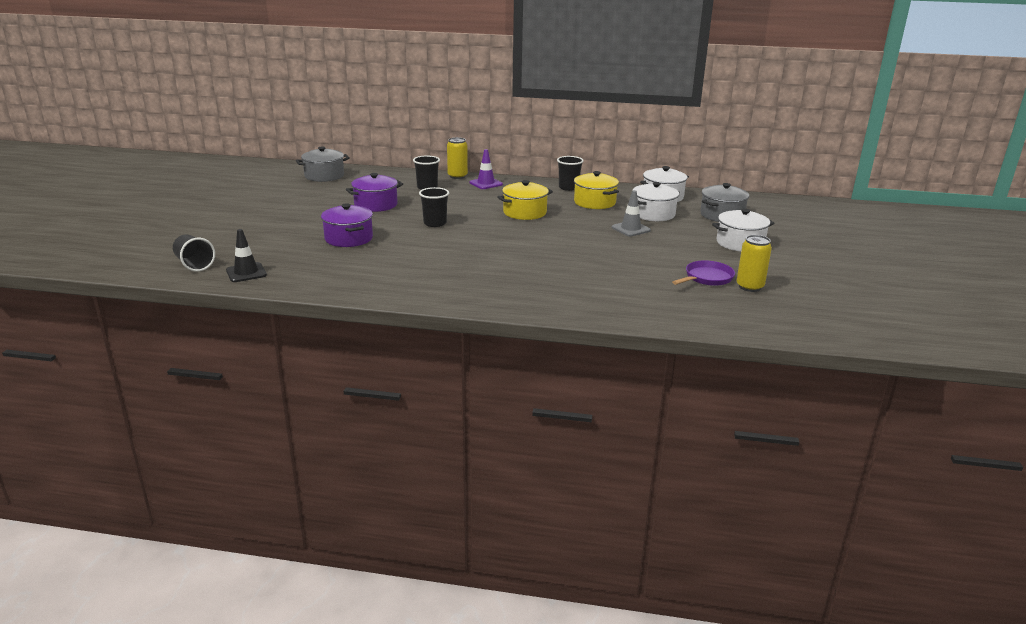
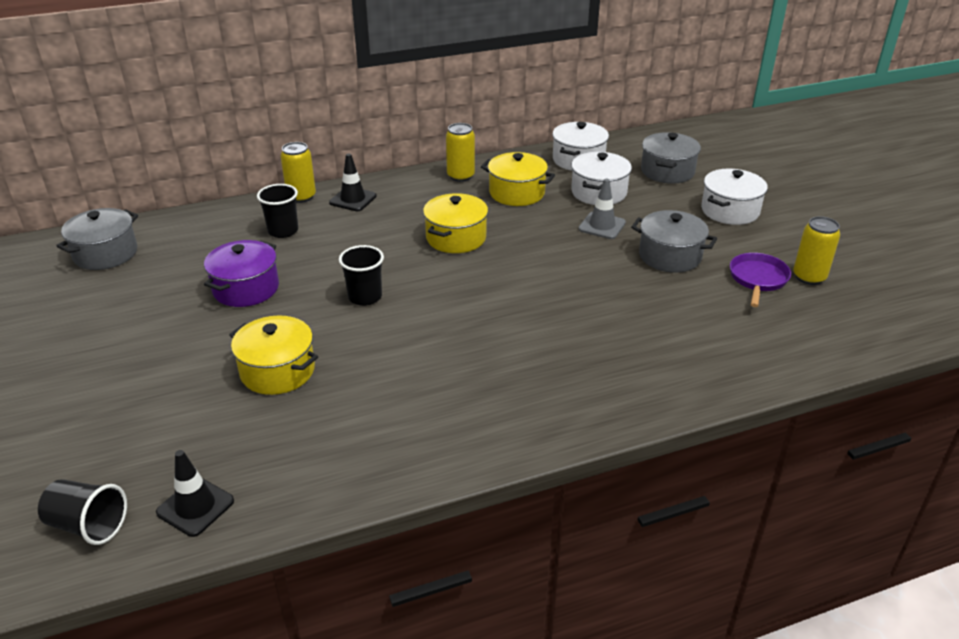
camera: 30 degrees left, 10 degrees up
(348, 238) = (277, 371): purple pot -> yellow pot
(486, 183) = (353, 199): purple traffic cone -> black traffic cone
(568, 187) = (460, 176): black cup -> yellow can
(657, 253) = (670, 256): none -> grey pot

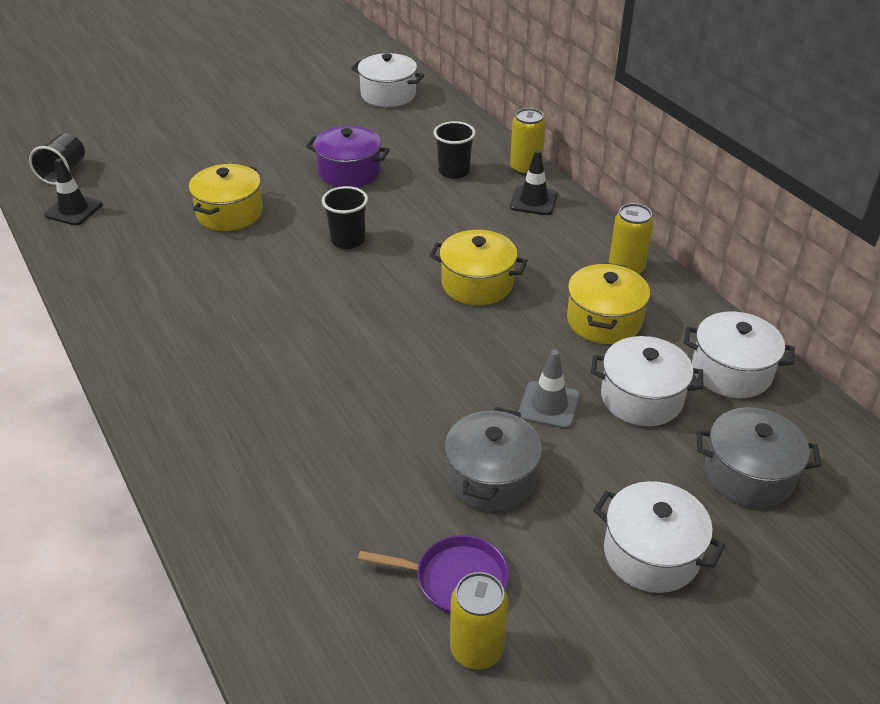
camera: 80 degrees right, 5 degrees up
(105, 254) = (388, 94): grey pot -> white pot

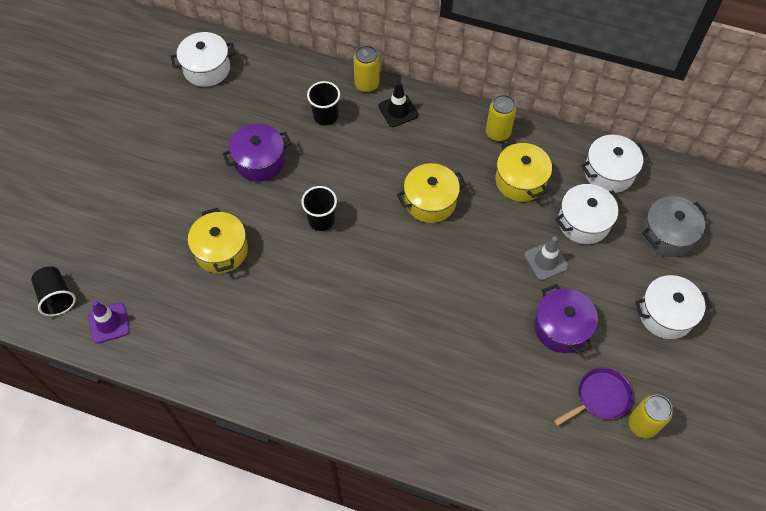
camera: 40 degrees left, 20 degrees up
(74, 210) = (109, 323): black traffic cone -> purple traffic cone
(491, 478) = (561, 328): grey pot -> purple pot

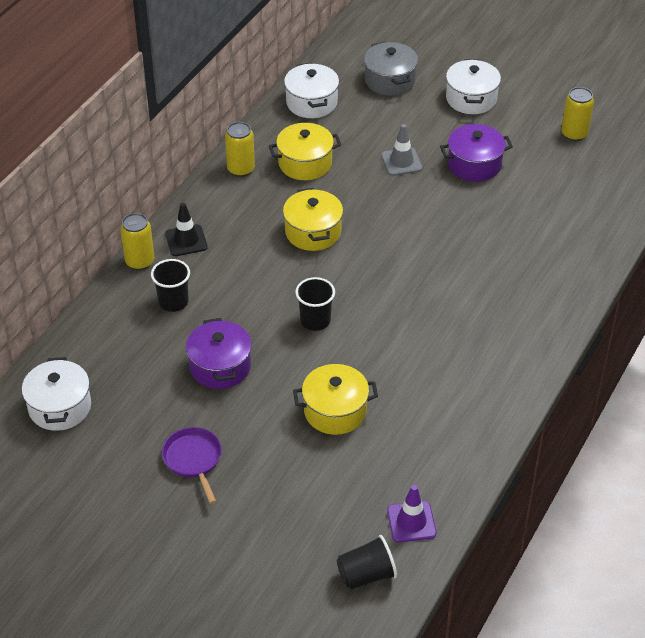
camera: 80 degrees left, 15 degrees down
(583, 222) = (364, 129): white pot -> none
(600, 397) = (546, 154): purple pan -> purple pan (193, 460)

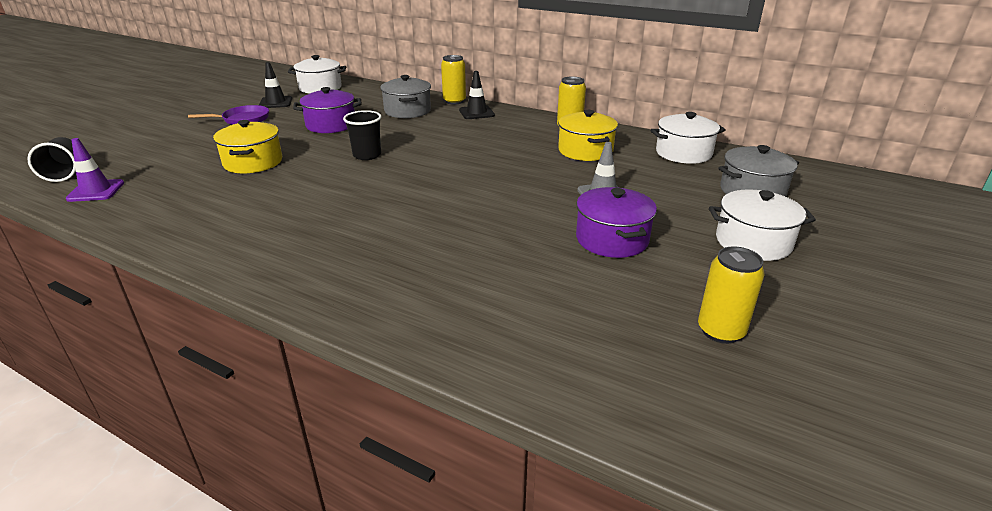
camera: 90 degrees right, 15 degrees down
(124, 443) = (275, 102): none -> black traffic cone
(173, 302) = (407, 111): black cup -> grey pot
(313, 232) = (485, 154): yellow pot -> none

